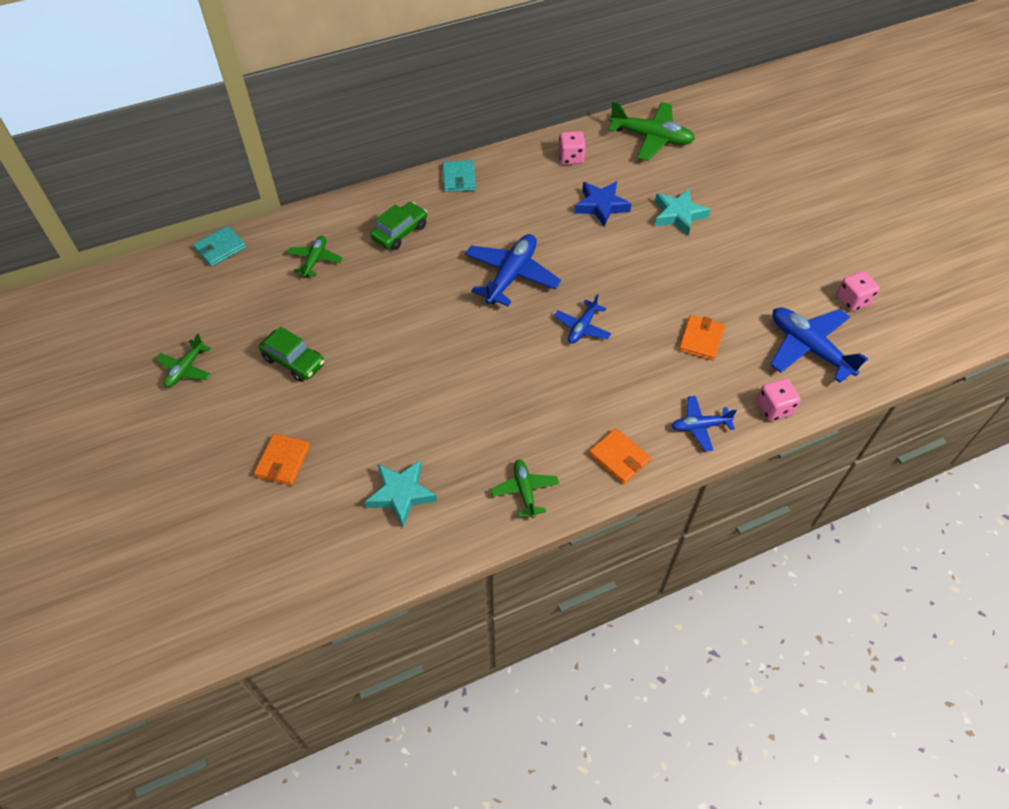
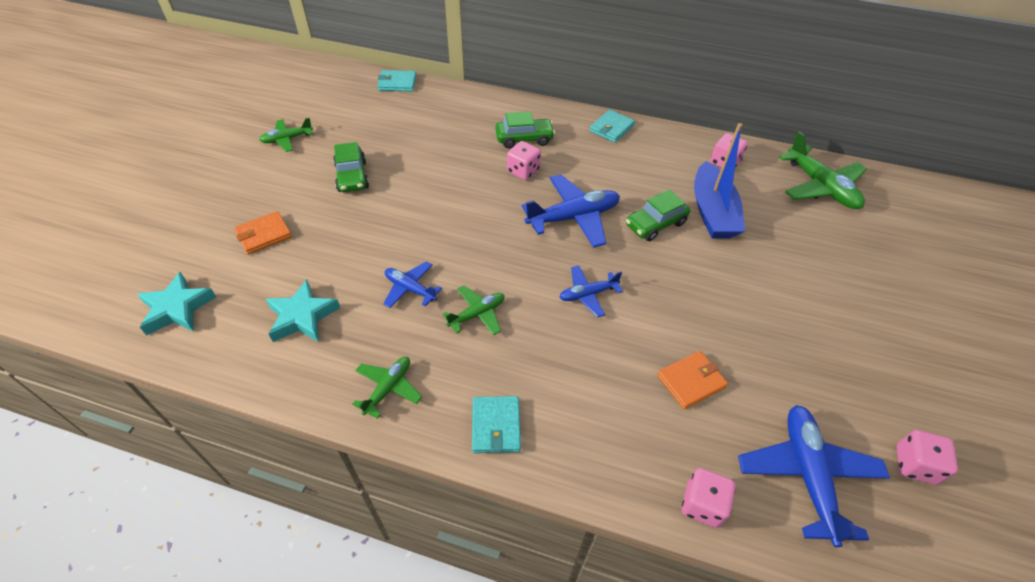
camera: 40 degrees right, 5 degrees down
(315, 260) = (445, 123): green plane -> green plane (477, 314)
(431, 261) = (523, 171): none -> pink dice
(573, 242) = (655, 224): none -> green car
(601, 206) = (712, 212): blue star -> blue boat
(619, 457) = (496, 426): orange wallet -> turquoise wallet
(678, 215) = (782, 261): turquoise star -> turquoise star (177, 308)
(700, 426) = (603, 459): blue plane -> blue plane (410, 289)

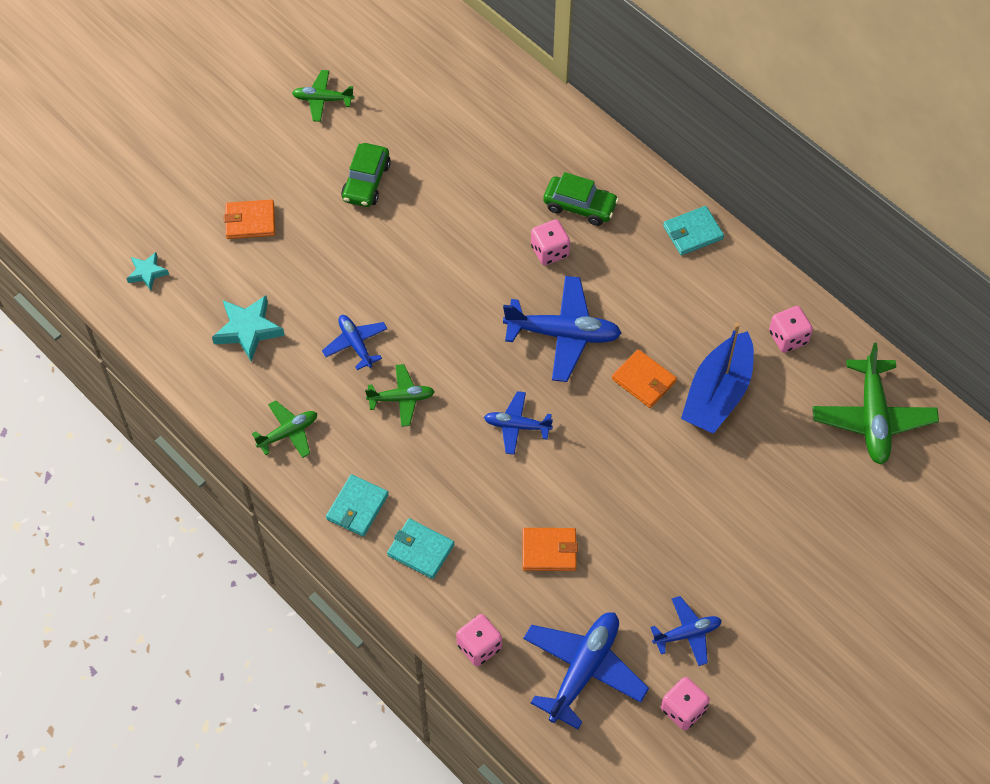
camera: 30 degrees right, 10 degrees up
(177, 308) = (147, 273): turquoise star -> turquoise star, size x0.60
(397, 83) = (484, 57): turquoise wallet -> turquoise wallet (420, 550)
(655, 224) = (643, 380): green car -> orange wallet
(854, 395) = (687, 634): none -> blue plane

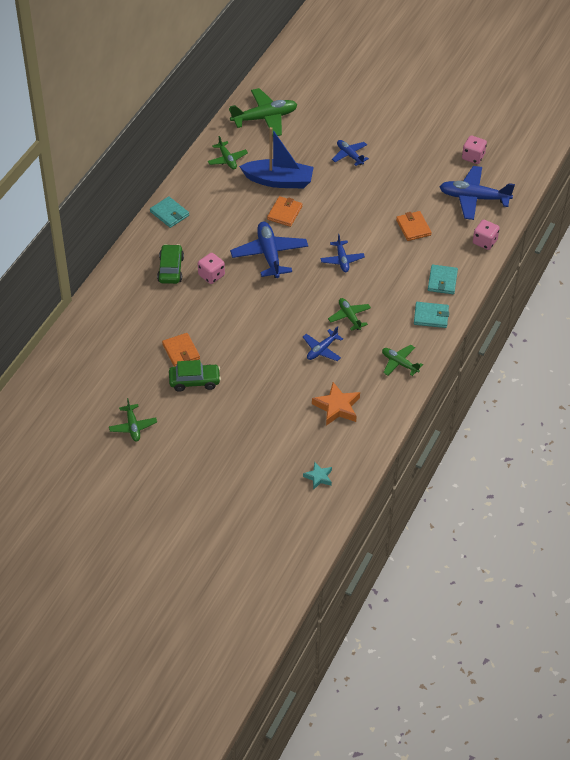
camera: 110 degrees left, 10 degrees down
(248, 330) = (337, 407): turquoise star -> orange star
(250, 221) = (252, 434): orange wallet -> orange wallet (181, 351)
(687, 634) = (431, 164): blue plane -> blue plane (349, 155)
(788, 337) = (227, 159): pink dice -> green plane

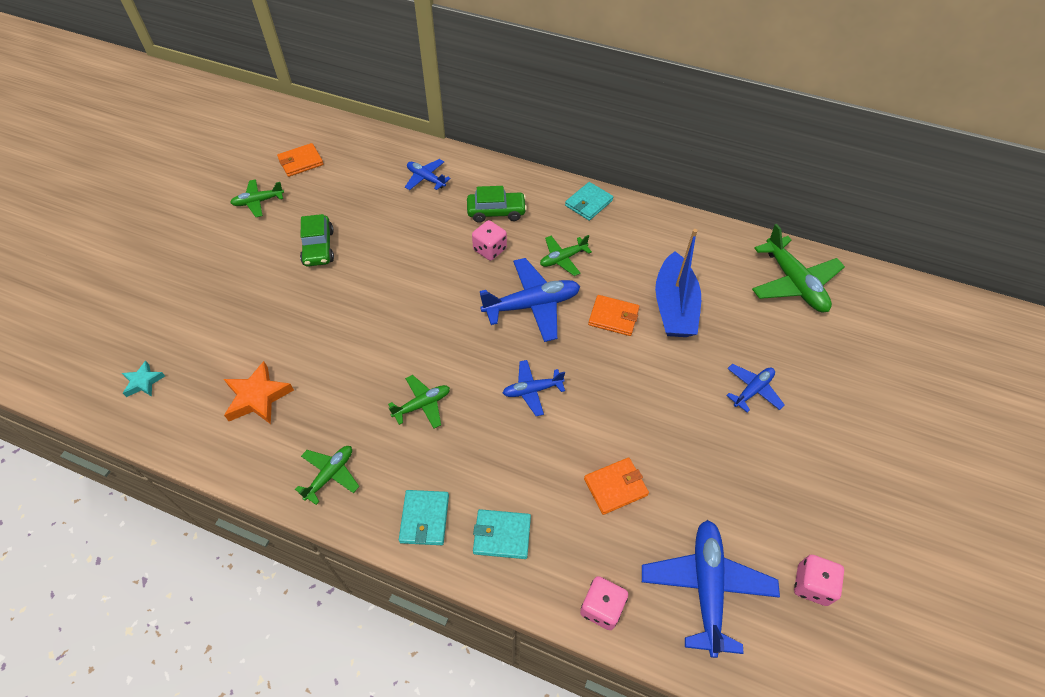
camera: 85 degrees right, 5 degrees up
(181, 351) = (365, 232): orange wallet -> orange wallet (301, 162)
(227, 159) = (699, 249): green plane -> green plane (563, 259)
(322, 349) = (362, 374): blue plane -> blue plane (426, 179)

